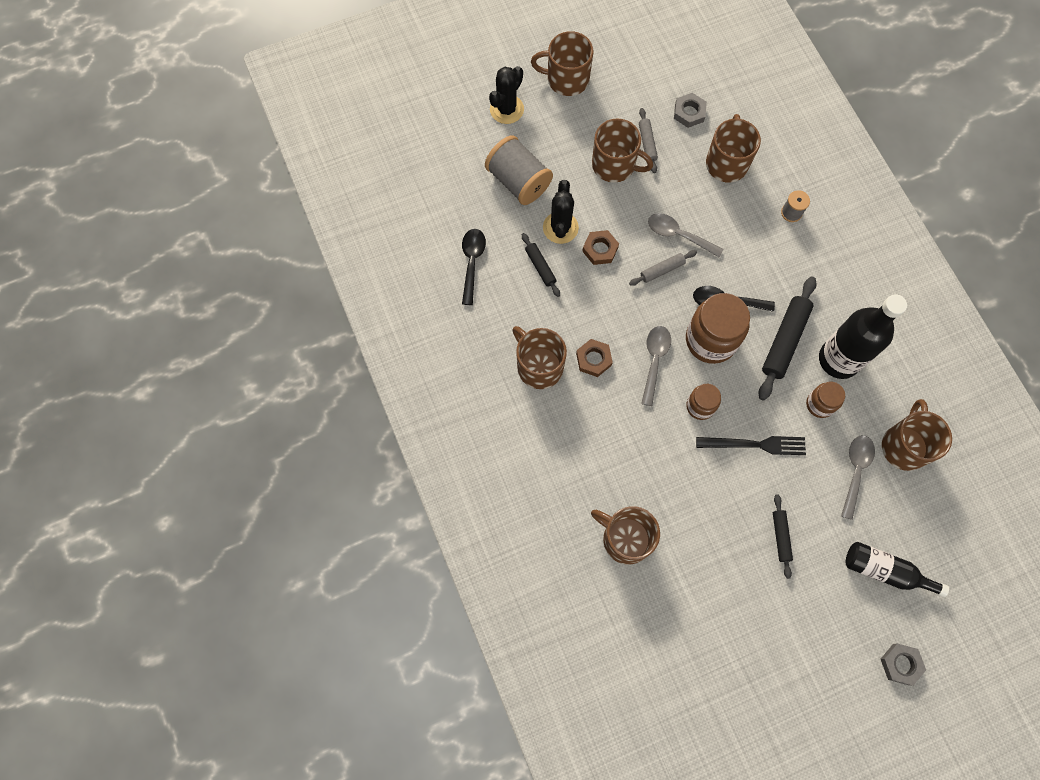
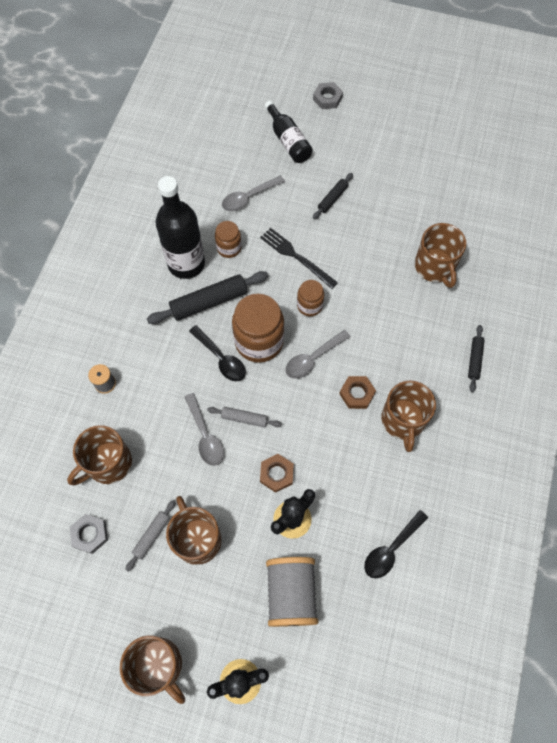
camera: 140 degrees left, 5 degrees down
(540, 267) = (337, 498): black rolling pin -> black rolling pin (474, 360)
(904, 446) = (203, 188): brown mug -> none

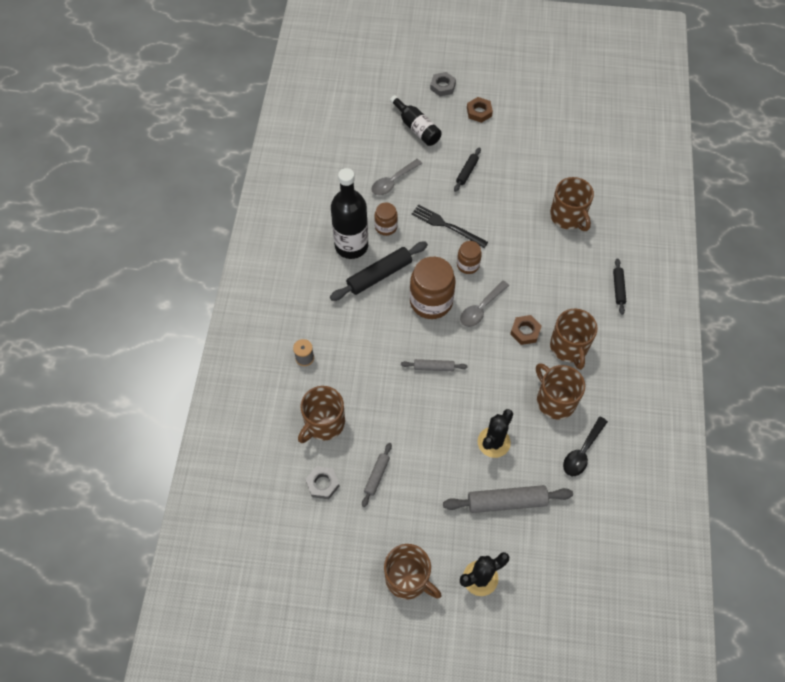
camera: 10 degrees left, 5 degrees down
(197, 538) = (416, 471): brown mug -> brown mug (555, 400)
(205, 435) = (403, 387): grey spoon -> none
(221, 358) = (401, 321): black spoon -> none
(276, 474) = (472, 408): brown nut -> brown nut (479, 112)
(291, 594) = (506, 502): grey spool -> grey rolling pin

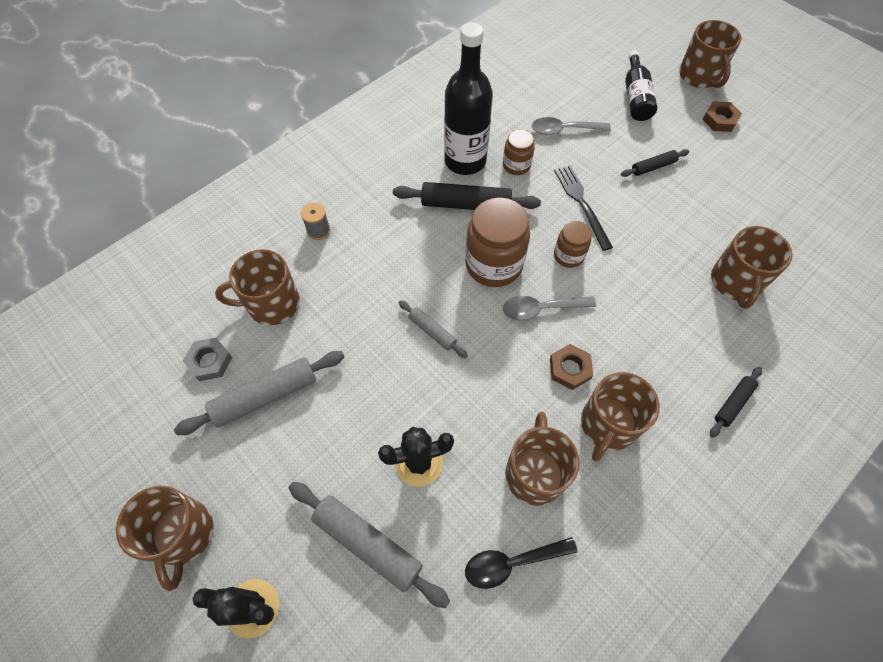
camera: 40 degrees right, 0 degrees up
(377, 476) = (266, 396): grey rolling pin -> grey rolling pin, size x1.81
(442, 86) = (699, 76): grey nut -> brown mug

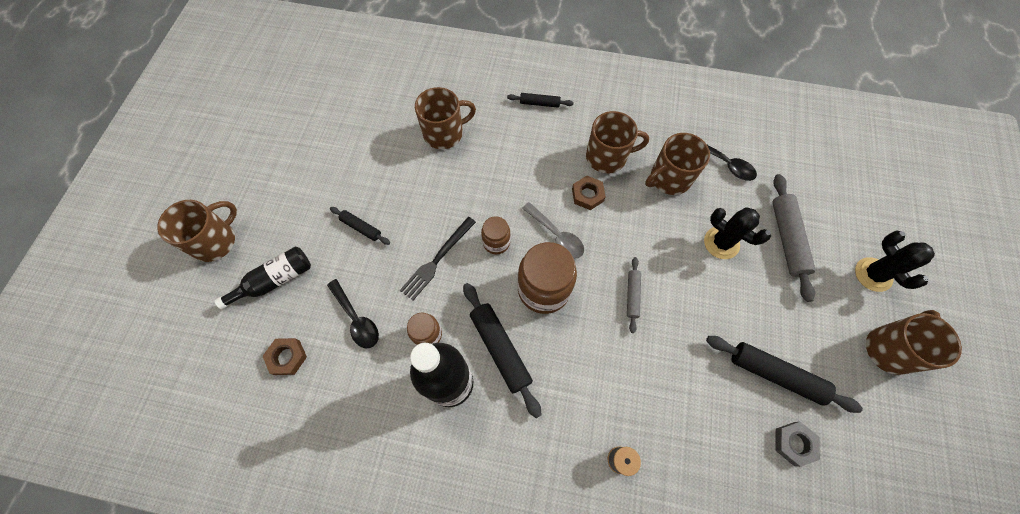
camera: 125 degrees left, 5 degrees up
(266, 396) = (775, 374): grey rolling pin -> black rolling pin
(272, 304) = (713, 437): brown mug -> none
(564, 130) = (356, 319): grey spoon -> black spoon
(720, 120) = (271, 203): brown nut -> brown nut (287, 357)

